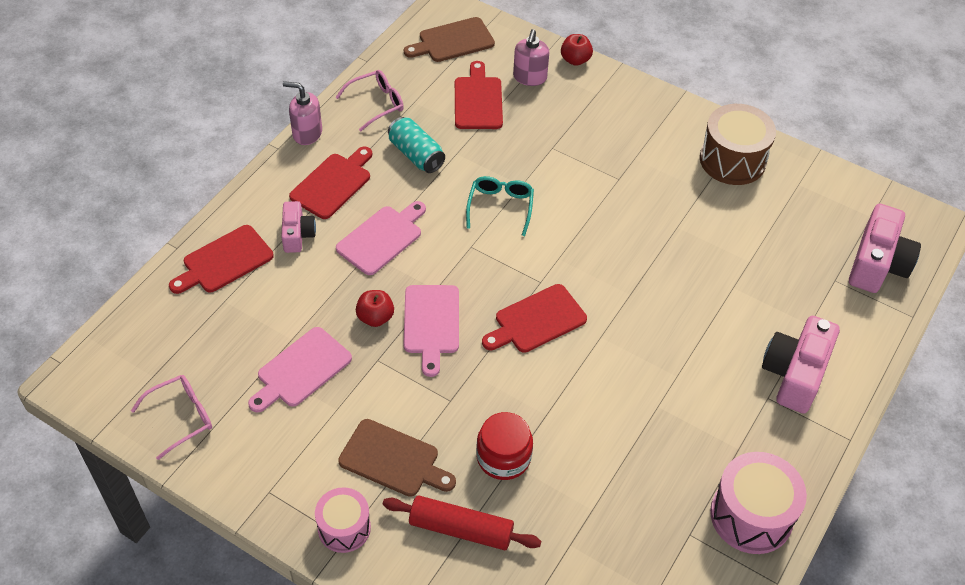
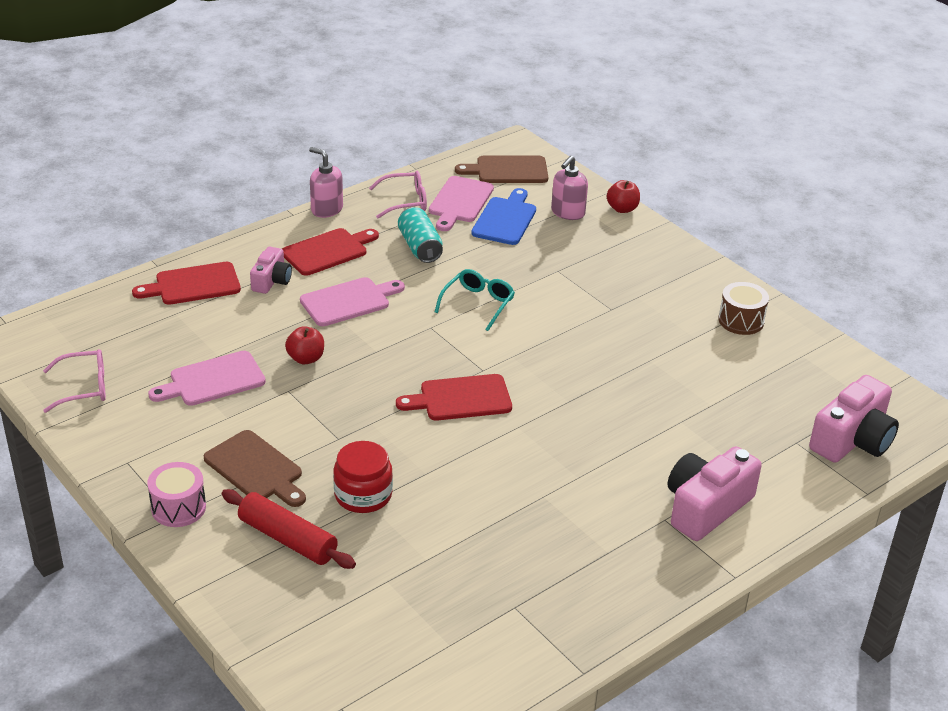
camera: 20 degrees right, 15 degrees down
(431, 323) = (356, 376): pink cutting board -> pink cutting board (460, 202)
(478, 100) = (505, 219): red cutting board -> blue cutting board
(732, 160) = (741, 320): brown drum -> brown drum, size x0.63
(751, 515) = (589, 610): pink drum -> none

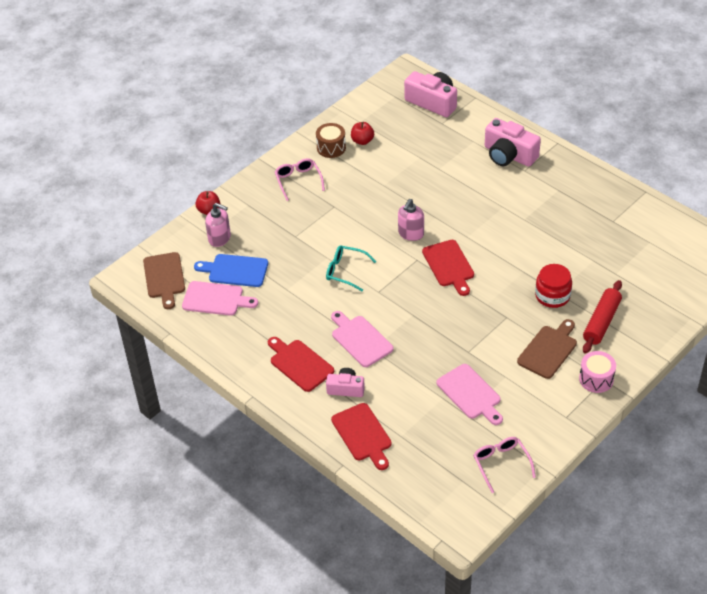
camera: 95 degrees left, 10 degrees up
(306, 358) = (432, 349): red apple -> red apple (362, 141)
(326, 209) = (241, 376): pink soap dispenser -> pink soap dispenser (411, 233)
(405, 201) = (221, 331): pink glasses -> pink glasses (298, 181)
(420, 247) = (282, 312): turquoise can -> none

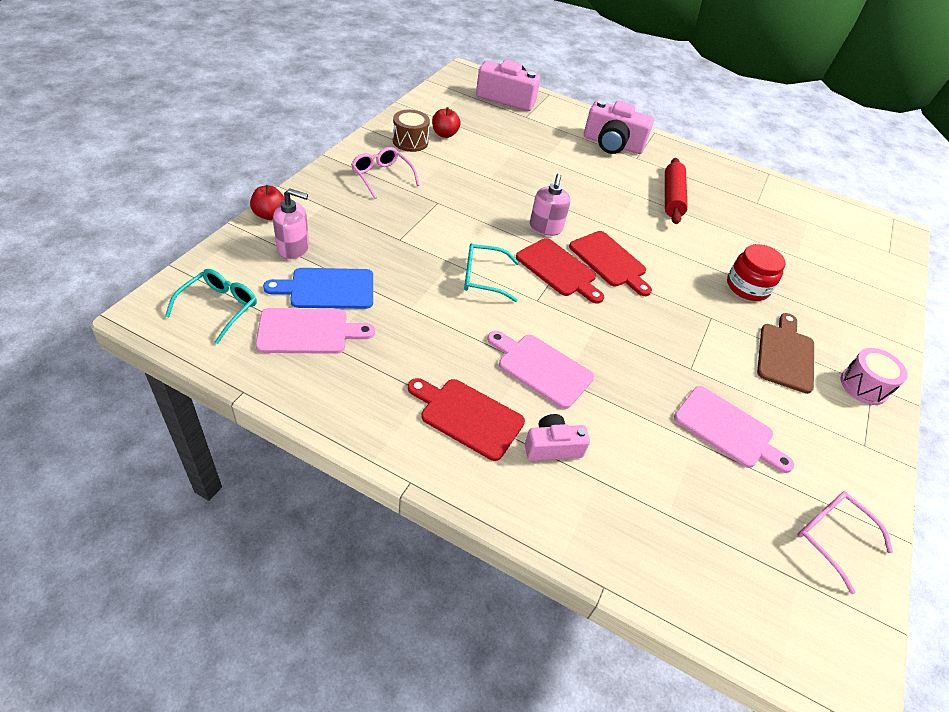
camera: 25 degrees left, 0 degrees up
(164, 278) = (219, 307): brown cutting board -> turquoise glasses
(363, 434) = (611, 523): red cutting board -> red cutting board (558, 270)
(601, 322) = (820, 313): red rolling pin -> red rolling pin (672, 197)

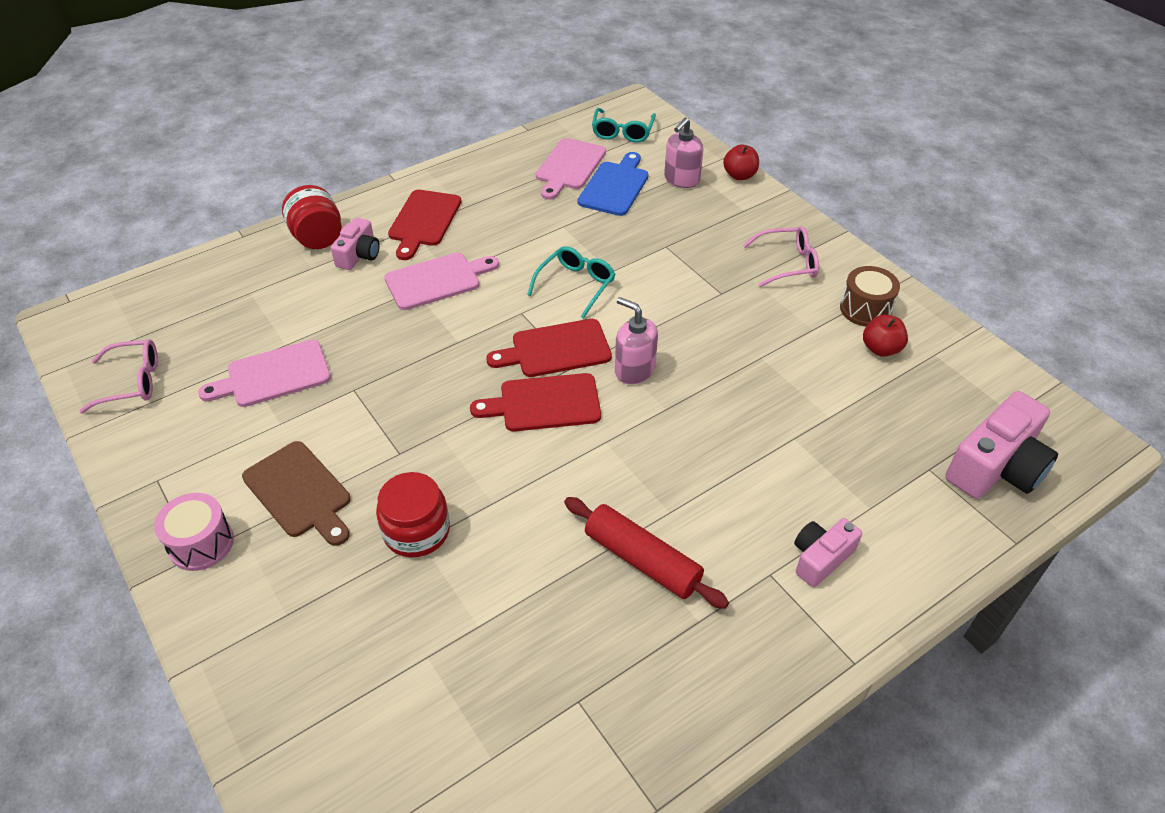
camera: 125 degrees right, 0 degrees up
(219, 307) = (622, 132): turquoise glasses -> turquoise glasses turned 45 degrees clockwise
(467, 416) = (424, 221): red cutting board -> red cutting board turned 135 degrees clockwise
(554, 501) = (318, 238): none -> red jar
(612, 144) = (820, 558): pink camera -> pink camera, size x0.58

